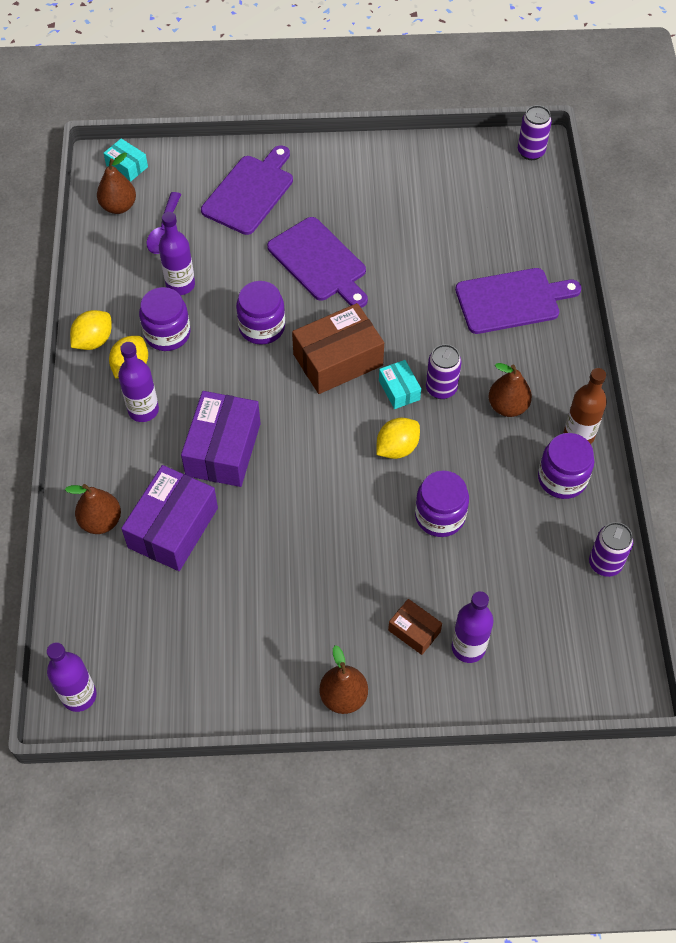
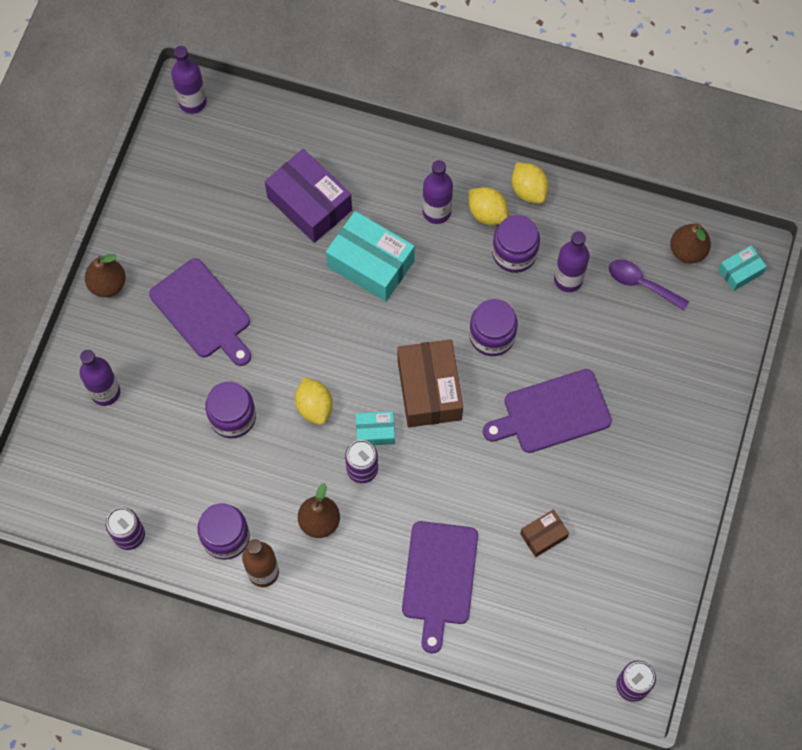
camera: 110 degrees right, 10 degrees up
(101, 521) = (338, 152): brown pear -> none
(223, 449) = (370, 264): purple box -> turquoise box
(250, 192) = (667, 377): purple cutting board -> purple cutting board (203, 312)
(414, 631) = (138, 356): brown box -> brown box (543, 536)

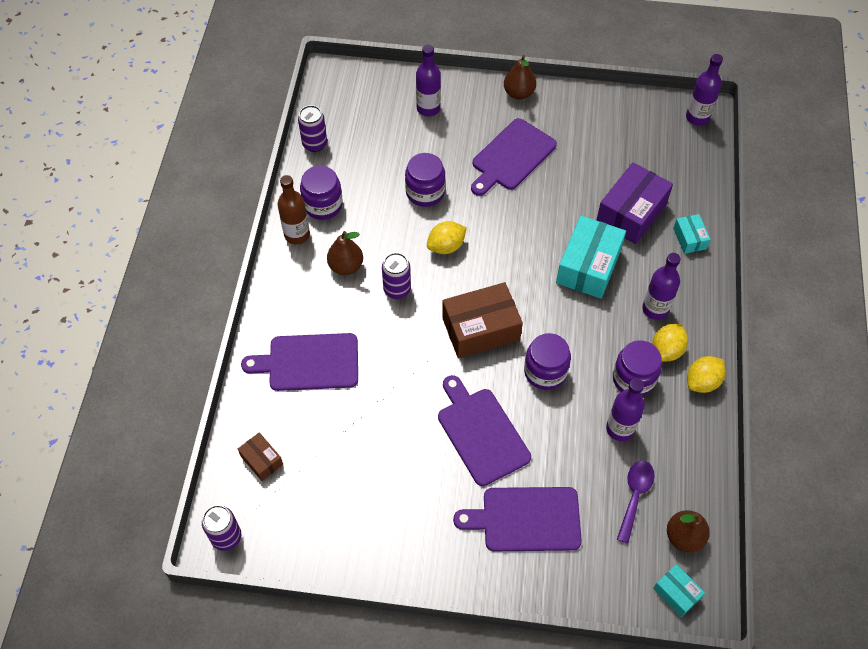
camera: 80 degrees right, 10 degrees down
(375, 431) = (433, 294): turquoise box -> turquoise box (689, 238)
(543, 536) = (360, 441): brown box -> brown box (262, 460)
(651, 388) = (526, 519): none -> purple cutting board

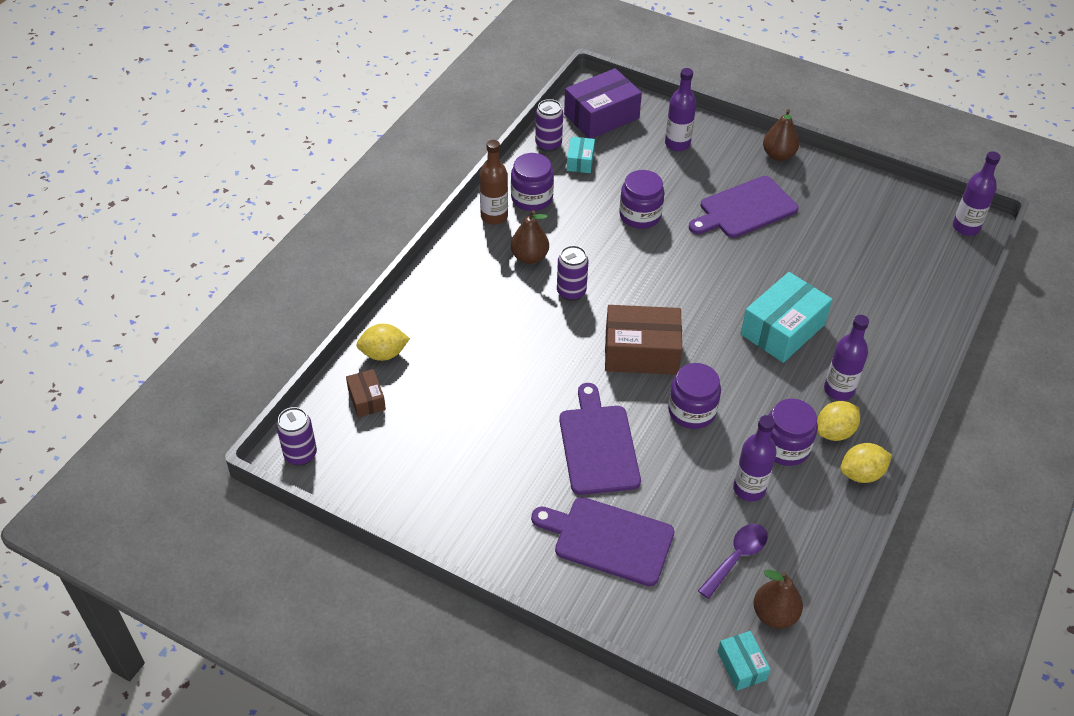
camera: 20 degrees right, 10 degrees down
(309, 362) = (453, 329): purple cutting board -> none
(446, 246) = (639, 269): yellow lemon -> yellow lemon (384, 354)
(631, 213) = (852, 294): purple box -> purple box (601, 116)
(689, 238) = (907, 336): turquoise box -> turquoise box (580, 161)

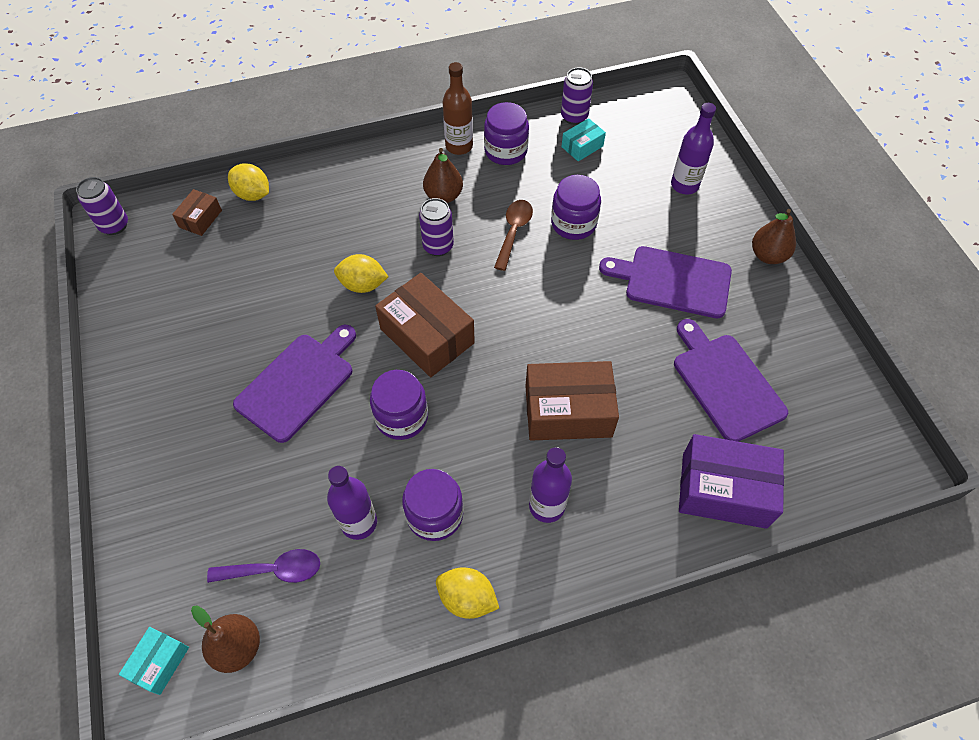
camera: 45 degrees right, 10 degrees up
(601, 116) = (648, 121): purple box -> purple box (724, 490)
(608, 247) = (513, 232): none -> brown spoon
(609, 540) = (208, 464): purple cutting board -> purple cutting board (725, 383)
(782, 329) = (568, 411): turquoise box -> brown box
(834, 432) = (493, 540): yellow lemon -> yellow lemon (363, 285)
(965, 227) = (880, 457): purple bottle -> none

